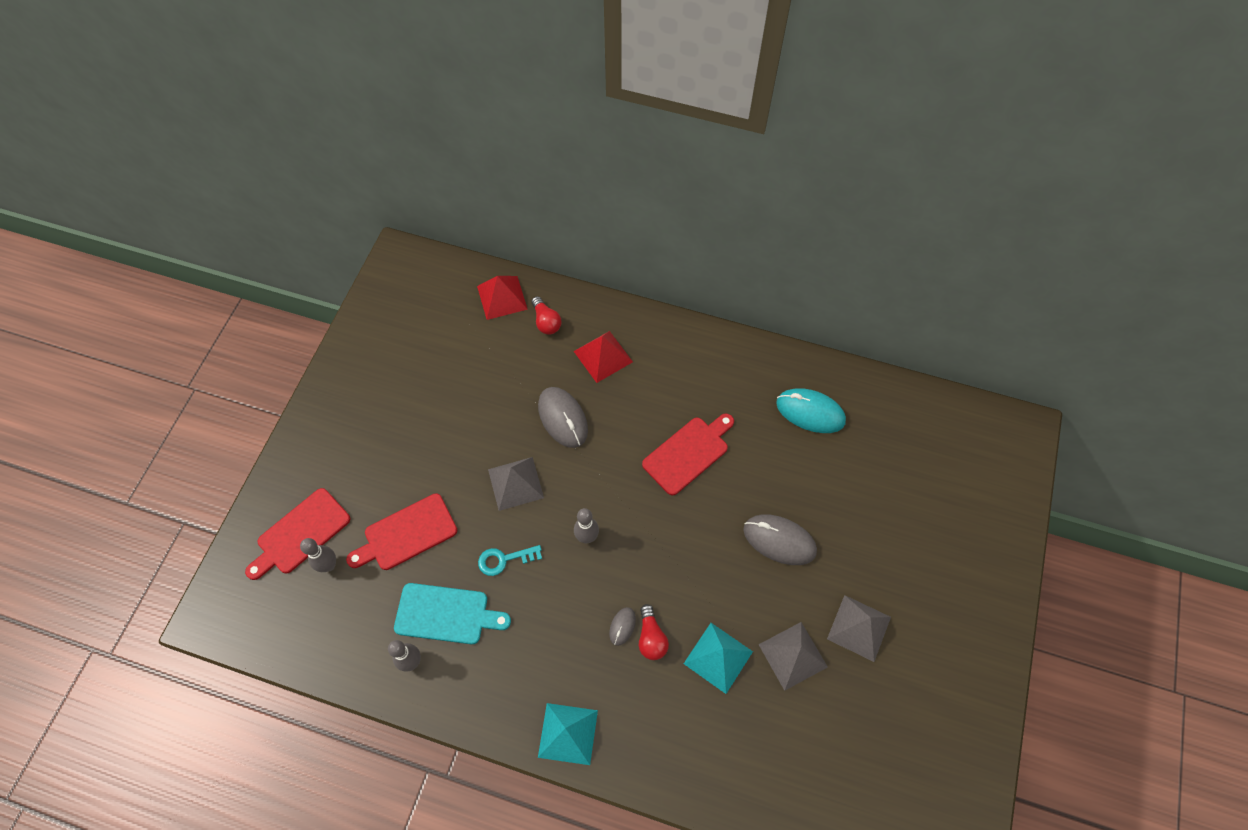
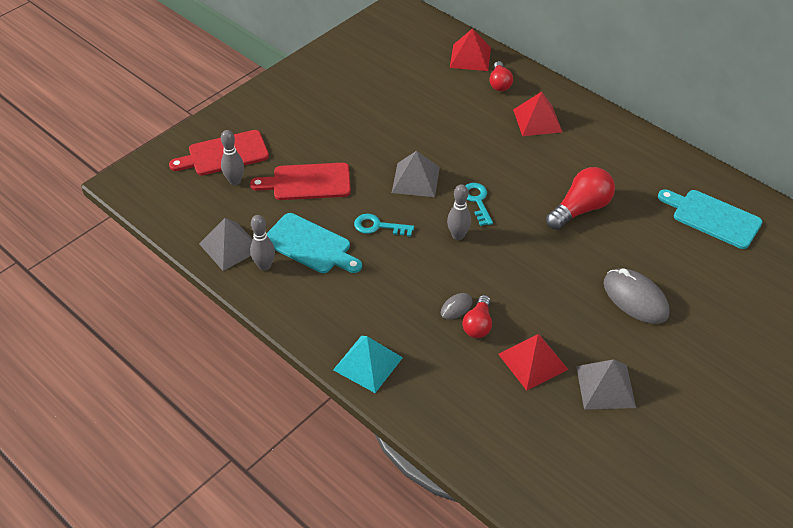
camera: 25 degrees right, 15 degrees down
(563, 418) = (480, 150): grey mouse -> none
(587, 485) = (477, 201): none -> turquoise key
(688, 453) = (580, 209): red cutting board -> red light bulb
(718, 657) = (533, 361): turquoise pyramid -> red pyramid
(810, 412) = (712, 217): turquoise mouse -> turquoise cutting board
(859, 627) = (682, 390): grey pyramid -> grey pyramid (230, 246)

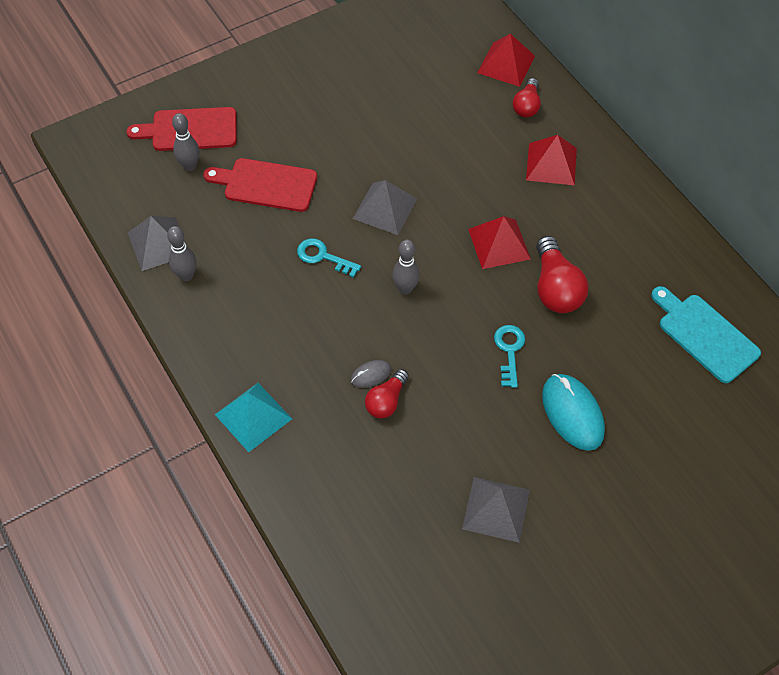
camera: 15 degrees right, 10 degrees up
(310, 245) = (242, 262): turquoise cutting board -> none
(477, 201) = (443, 251): turquoise key -> turquoise key (509, 351)
(533, 361) = (428, 459): red pyramid -> red pyramid (499, 244)
(580, 209) = (555, 288): red light bulb -> red light bulb turned 105 degrees clockwise
(635, 298) = (572, 413): grey mouse -> turquoise mouse

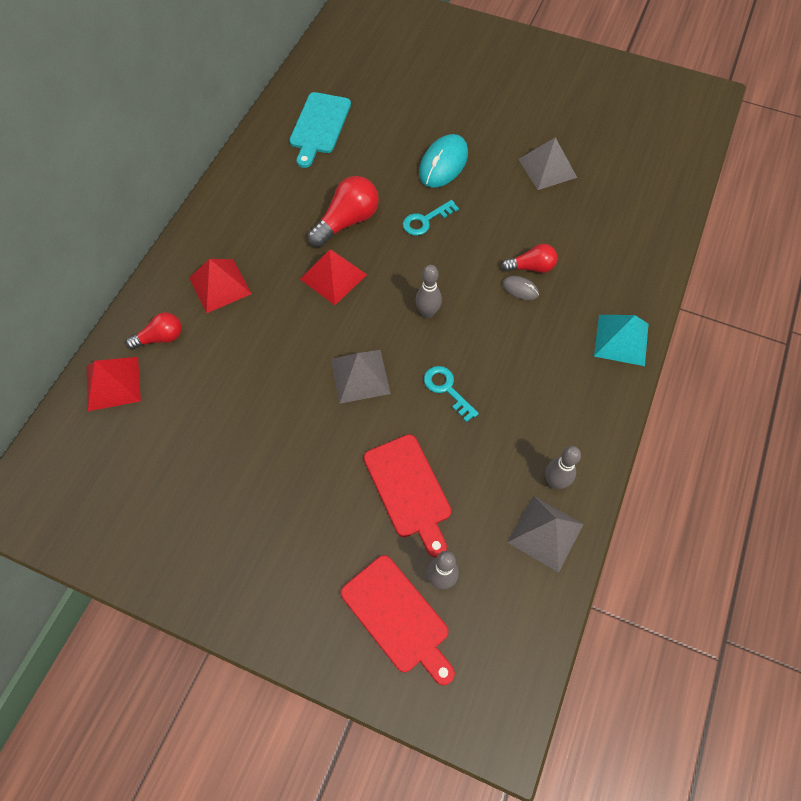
camera: 125 degrees left, 5 degrees up
(323, 257) = (446, 389): turquoise key -> turquoise key turned 150 degrees clockwise

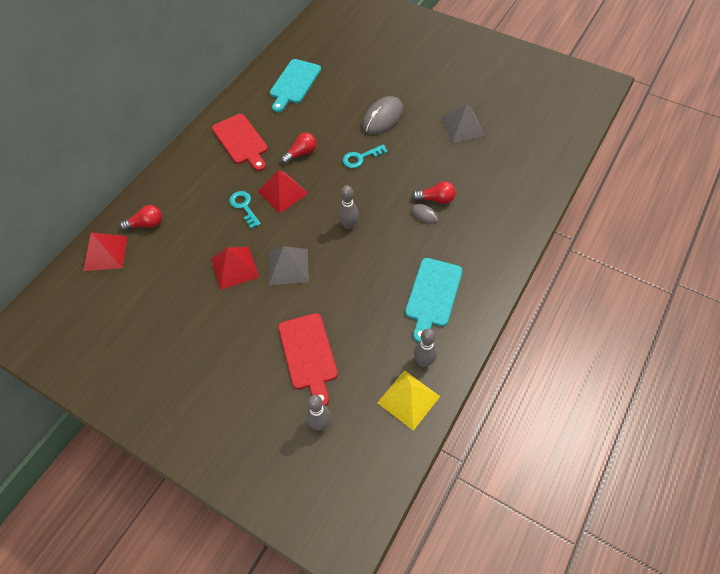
camera: 10 degrees right, 5 degrees down
(220, 285) = (197, 191): red pyramid -> red pyramid (234, 268)
(347, 221) = (301, 153): red light bulb -> red light bulb, size x0.62
(398, 617) = (281, 448): red cutting board -> red cutting board (241, 141)
(443, 164) = (382, 118): turquoise mouse -> grey mouse
(446, 389) = (352, 283): turquoise key -> turquoise key (244, 207)
(545, 533) = (408, 399): grey pyramid -> yellow pyramid
(550, 394) = (432, 295): none -> turquoise cutting board
(621, 340) = (497, 260): turquoise pyramid -> none

